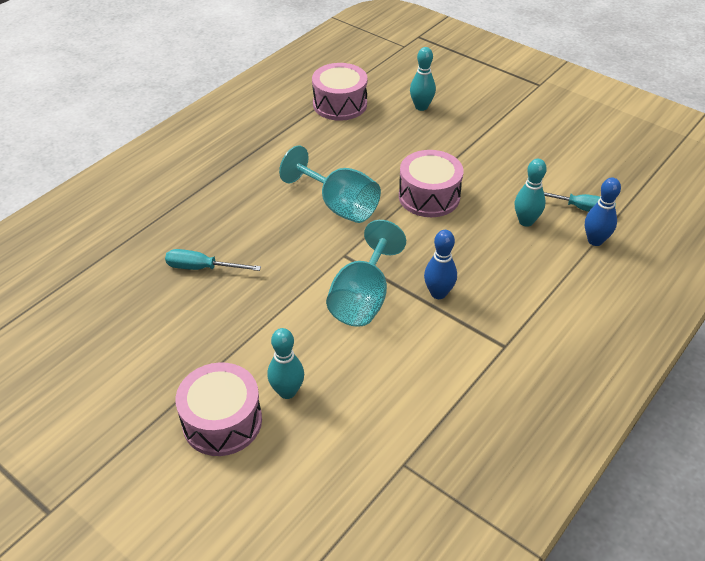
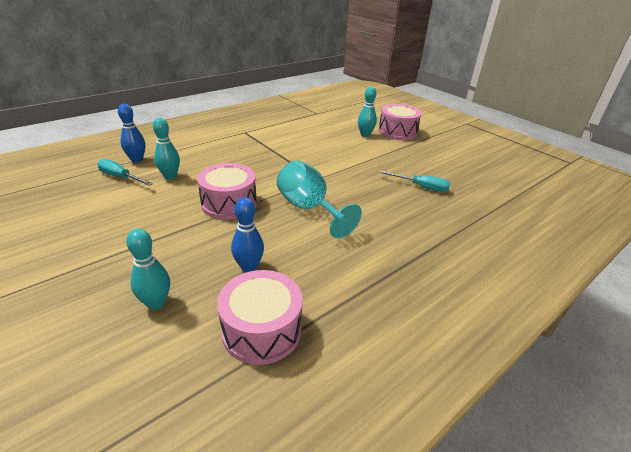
camera: 170 degrees left, 10 degrees down
(363, 298) = (313, 158): turquoise goblet -> none
(438, 293) = (265, 153): blue bowling pin -> blue bowling pin (249, 267)

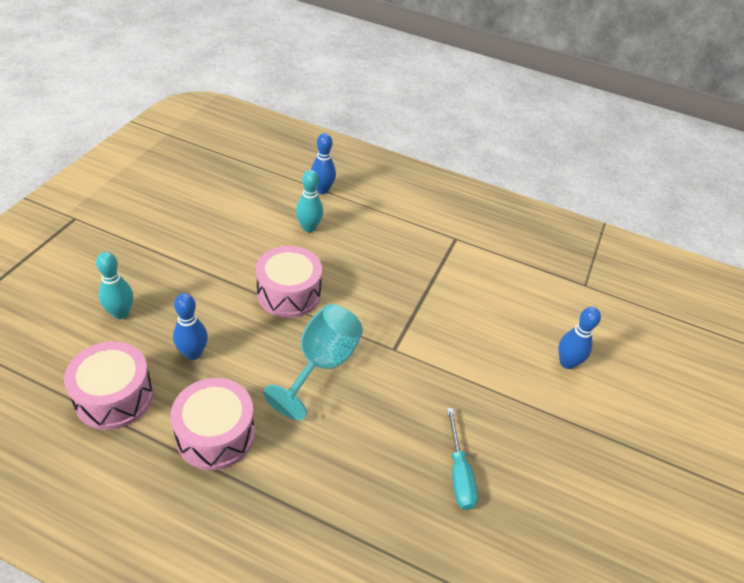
camera: 60 degrees right, 10 degrees up
(120, 177) = (283, 197): turquoise screwdriver -> none
(365, 135) = (567, 363): turquoise bowling pin -> blue bowling pin
(397, 132) = (619, 401): pink drum -> pink drum (215, 435)

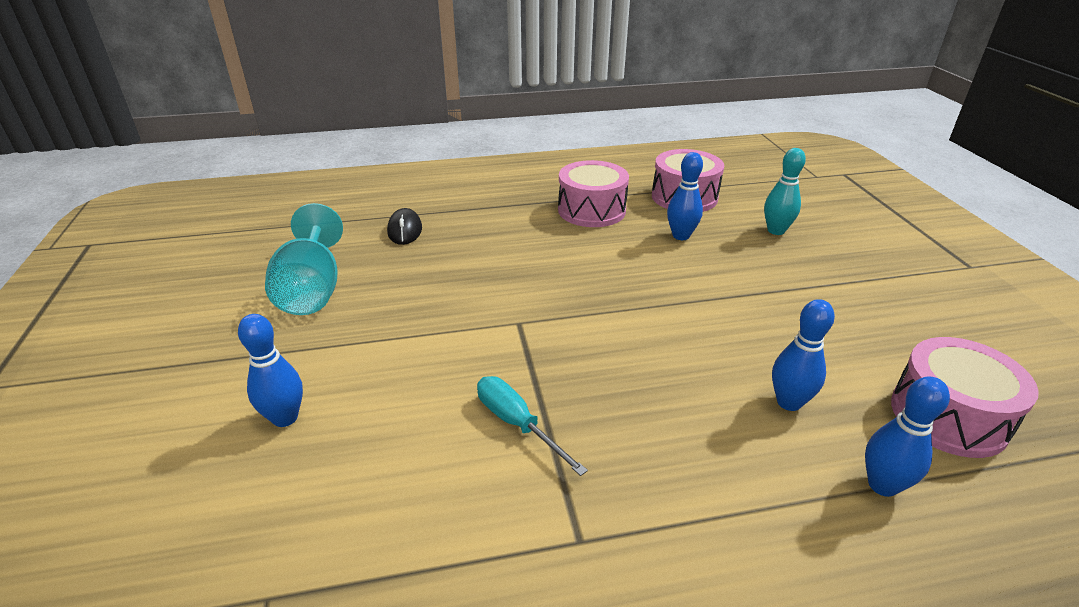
camera: 150 degrees right, 10 degrees down
(289, 293) = (684, 314): pink drum -> pink drum (948, 416)
(309, 228) = (789, 402): turquoise bowling pin -> blue bowling pin
(321, 365) = (572, 277): turquoise goblet -> turquoise goblet (312, 289)
(410, 521) = (405, 230): none -> black mouse
(459, 473) = (380, 267): turquoise screwdriver -> turquoise screwdriver (517, 424)

